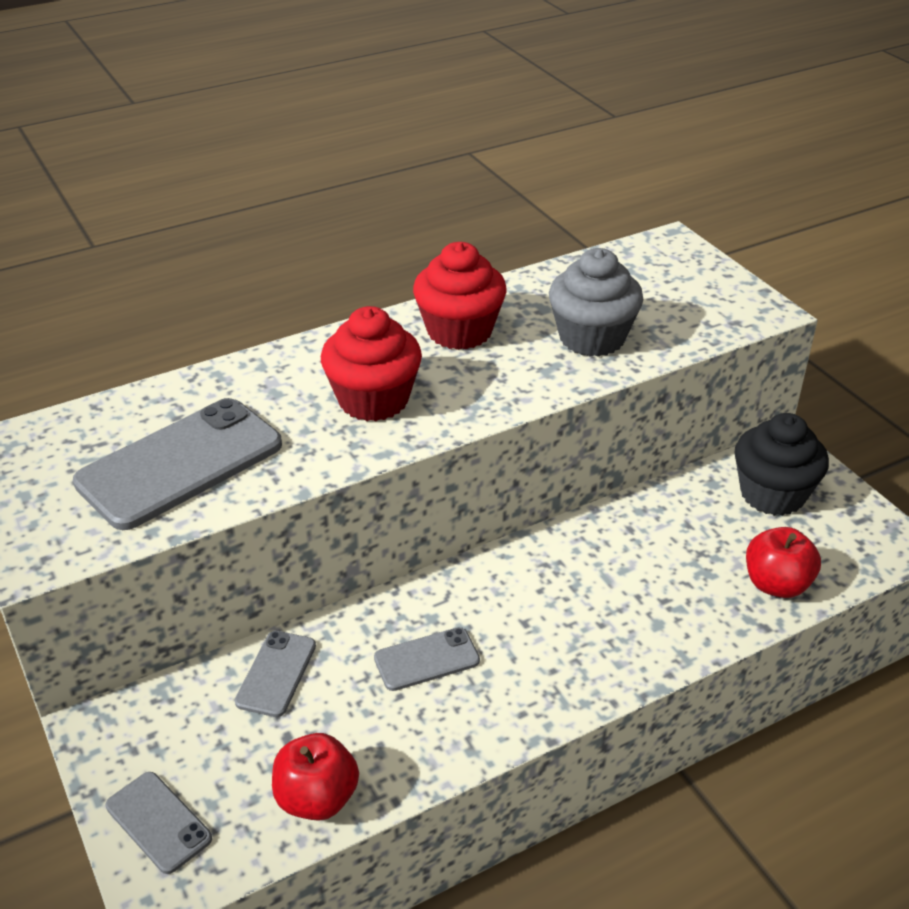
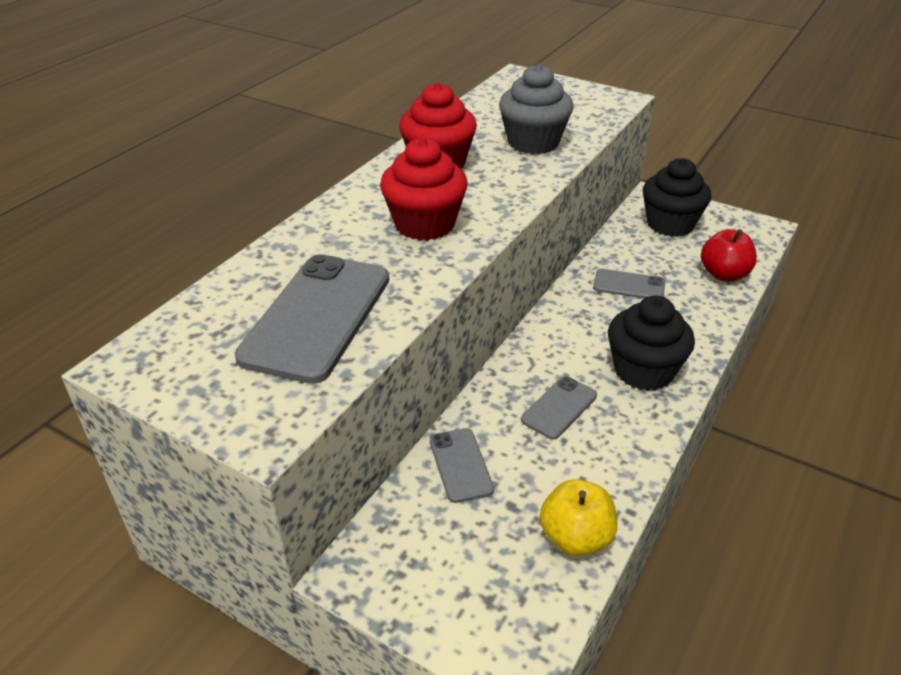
camera: 30 degrees left, 0 degrees up
(158, 822) = (473, 617): grey phone -> grey phone (629, 285)
(317, 798) = (575, 537): red apple -> yellow apple
(558, 659) = (643, 371): none -> black cupcake

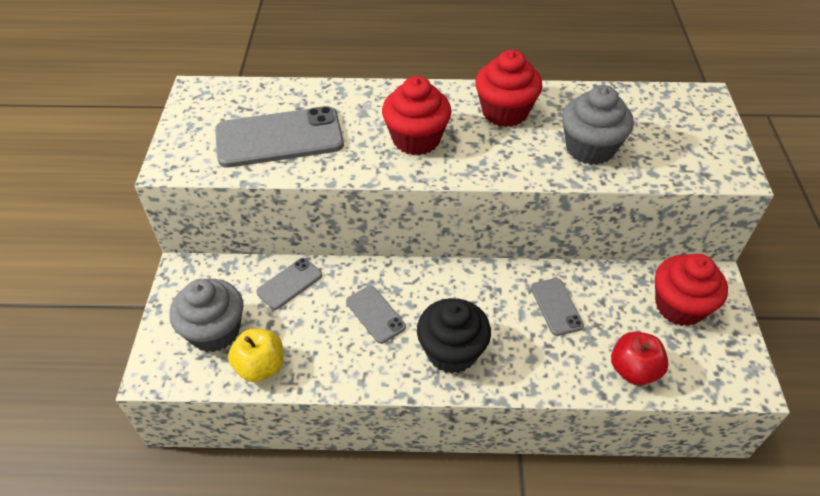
camera: 60 degrees right, 10 degrees up
(488, 568) = (215, 331): none -> grey cupcake
(559, 407) = (375, 314): grey phone -> grey phone turned 45 degrees clockwise
(670, 224) = (679, 306): black cupcake -> red cupcake

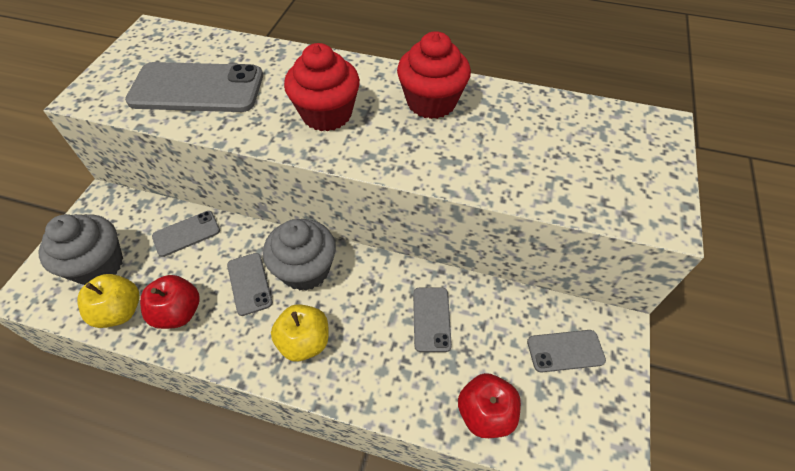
camera: 15 degrees right, 5 degrees up
(319, 354) = (178, 312): none -> red apple
(452, 351) = (304, 342): black cupcake -> yellow apple
(590, 148) = (505, 158): grey cupcake -> grey cupcake (305, 270)
(679, 306) = (565, 351): red cupcake -> grey phone

